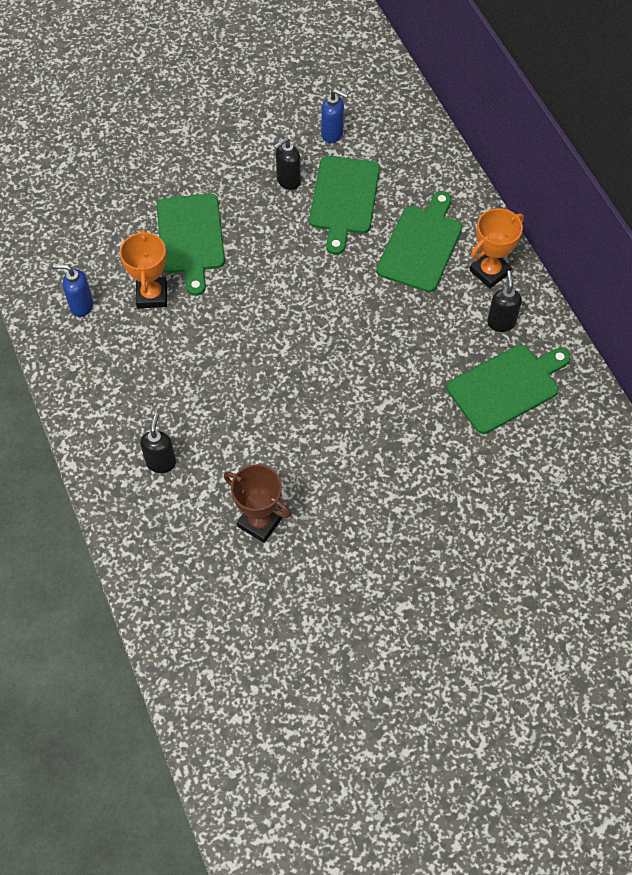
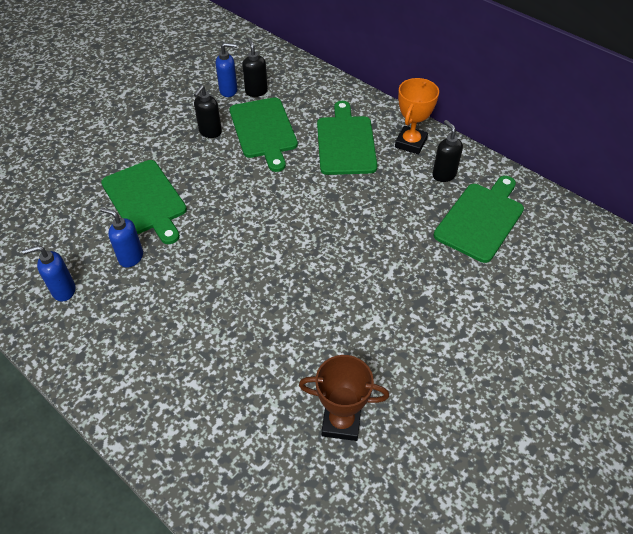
camera: 25 degrees left, 10 degrees down
(152, 295) = (130, 257): orange trophy -> blue soap dispenser
(161, 462) = (212, 405): black soap dispenser -> black soap dispenser (256, 91)

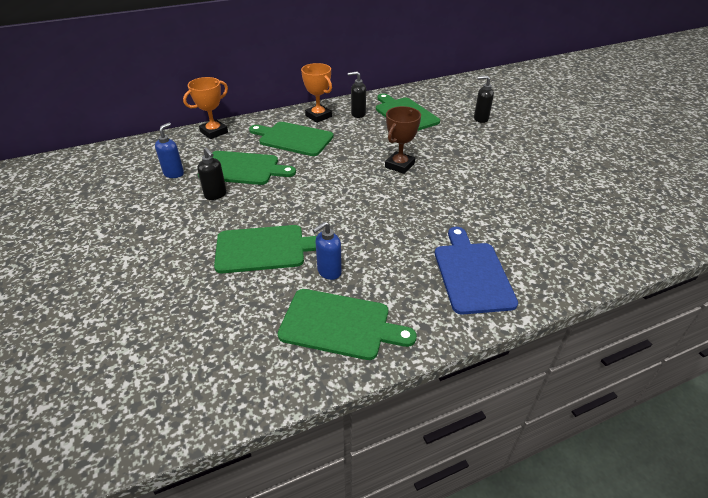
camera: 65 degrees left, 10 degrees down
(63, 290) = (339, 324): blue soap dispenser -> green cutting board
(172, 378) = (472, 274): none -> blue cutting board
(256, 91) = (191, 161): black soap dispenser -> black soap dispenser (480, 119)
(317, 81) = (214, 132): none -> orange trophy
(341, 422) = (536, 205): brown trophy -> brown trophy (399, 165)

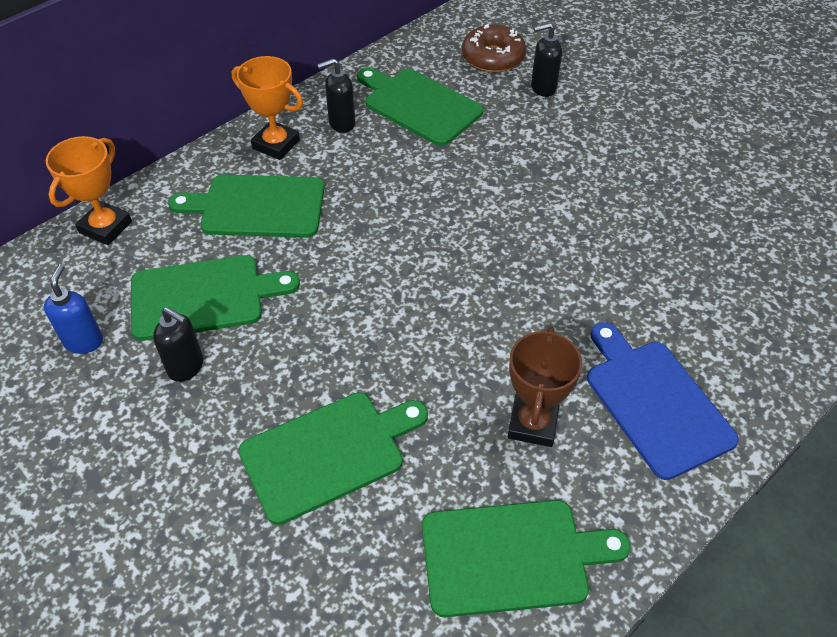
camera: 20 degrees left, 10 degrees up
(329, 272) = (450, 466): blue soap dispenser -> none
(399, 165) = (460, 220): brown trophy -> brown trophy (532, 424)
(458, 101) = (493, 57): none -> brown donut

